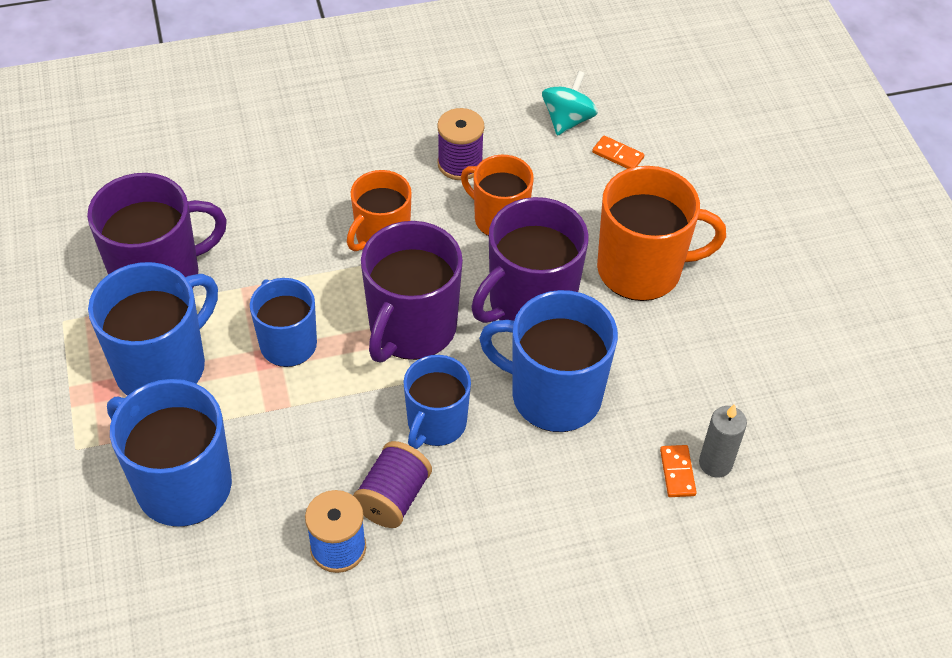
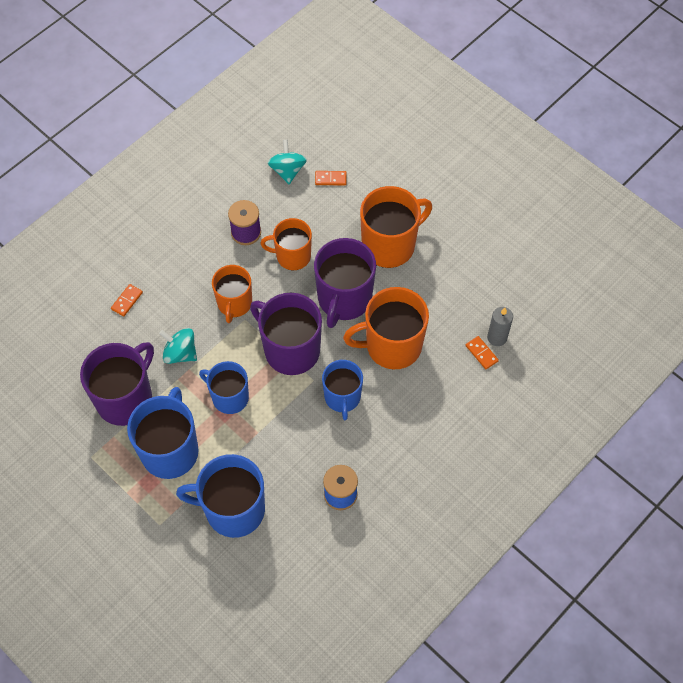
camera: 30 degrees left, 10 degrees up
(252, 168) = (127, 301): none -> orange domino
(268, 259) = (180, 353): none -> turquoise spinning top
(393, 498) = (349, 451): purple spool -> none
(411, 328) = (290, 350): purple mug -> purple mug turned 135 degrees clockwise
(553, 395) = (392, 346): blue mug -> orange mug

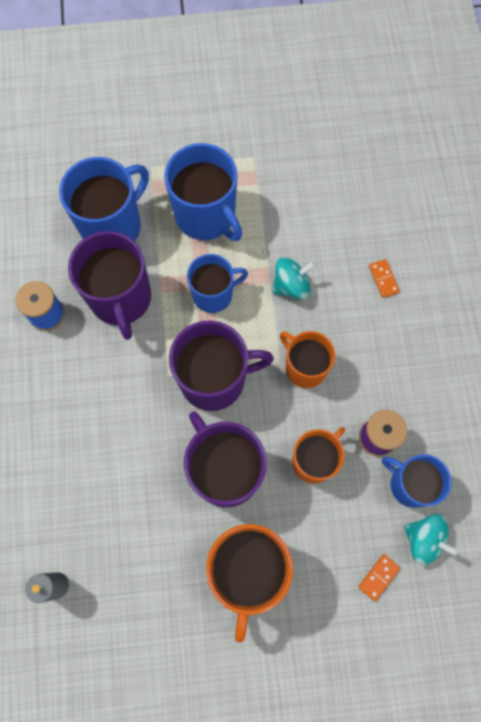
camera: 130 degrees right, 10 degrees up
(125, 399) = (284, 214): purple mug -> purple mug (121, 299)
(342, 397) = (129, 386): blue mug -> blue mug (410, 484)
(392, 346) = (138, 474): orange mug -> none
(481, 353) = (55, 553): orange domino -> none

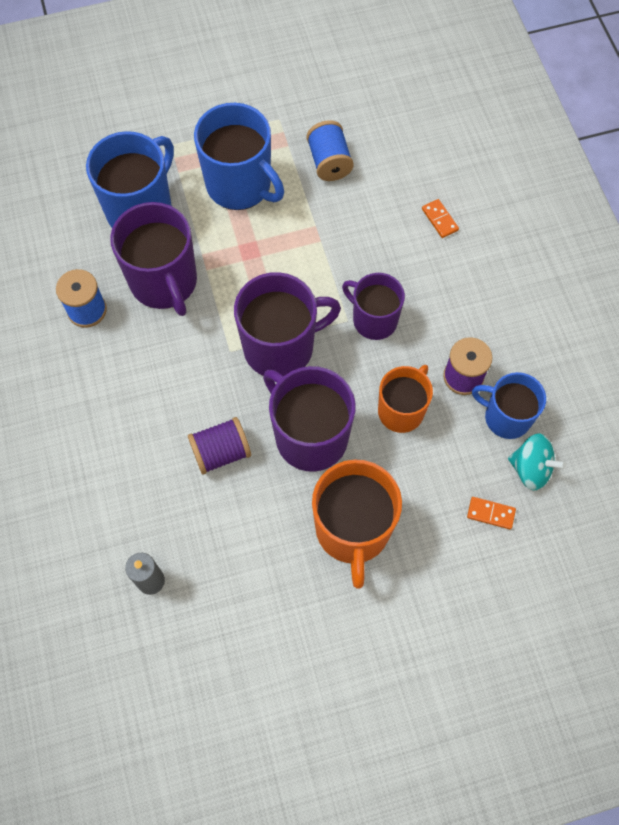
camera: 10 degrees left, 5 degrees down
(142, 472) = (221, 452): none -> purple spool
(213, 294) = (263, 262): blue mug -> none
(291, 206) = (329, 162): none -> blue spool
(291, 286) = (344, 241): turquoise spinning top -> none
(304, 367) = (374, 320): orange mug -> purple mug
(378, 577) = (491, 513): orange domino -> orange domino turned 75 degrees clockwise

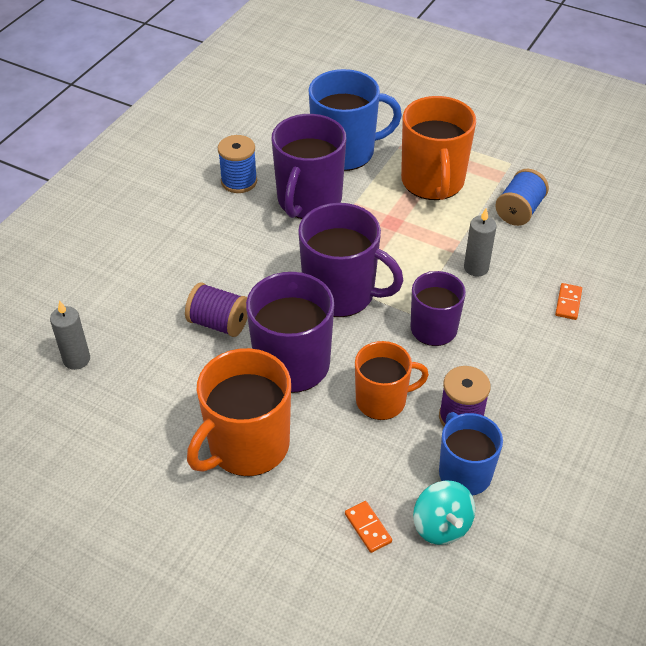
camera: 45 degrees right, 20 degrees down
(240, 185) = (433, 182): blue mug -> orange mug
(350, 241) = (476, 268): none -> grey candle

